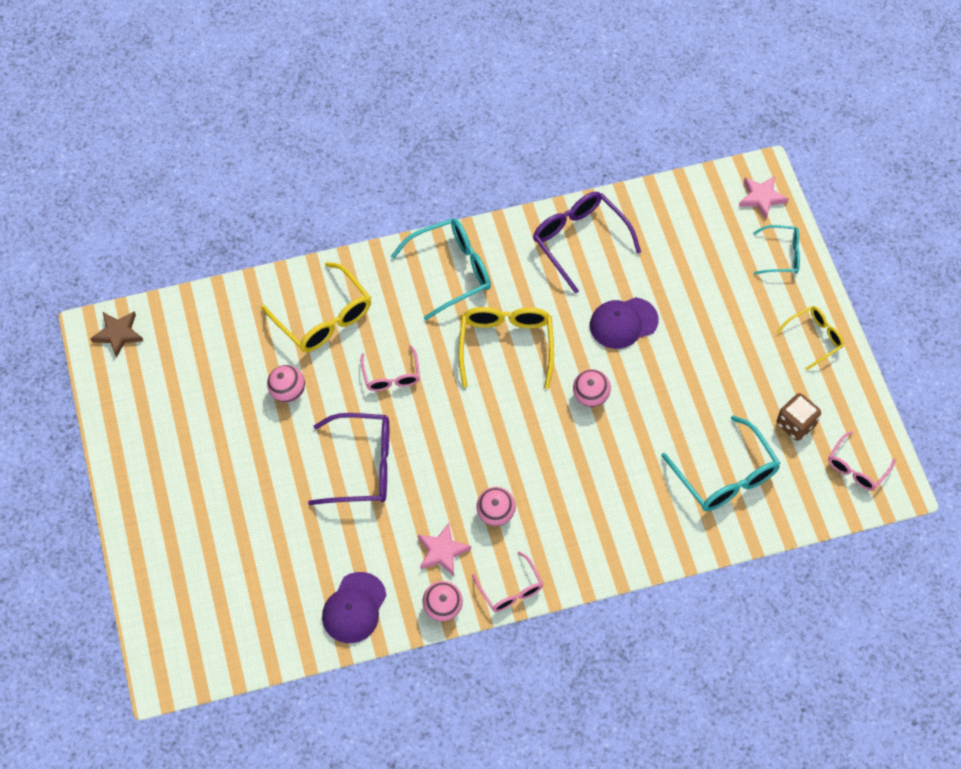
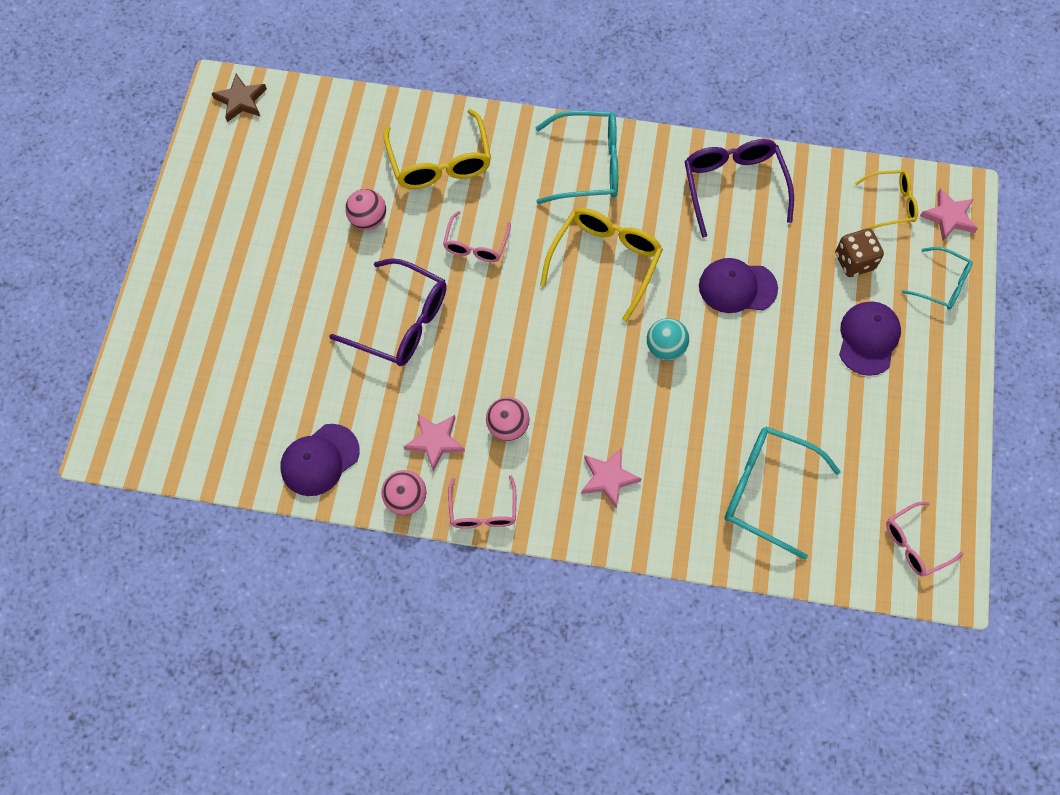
camera: 25 degrees right, 5 degrees up
(590, 396) = (665, 348): pink ball -> turquoise ball
(597, 520) = (608, 478): none -> pink star
(725, 476) = (766, 491): turquoise glasses -> turquoise glasses turned 120 degrees clockwise
(746, 322) = (868, 339): none -> purple cap
(796, 424) = (870, 468): brown dice -> brown dice (854, 261)
(814, 338) = (935, 386): yellow glasses -> yellow glasses (891, 203)

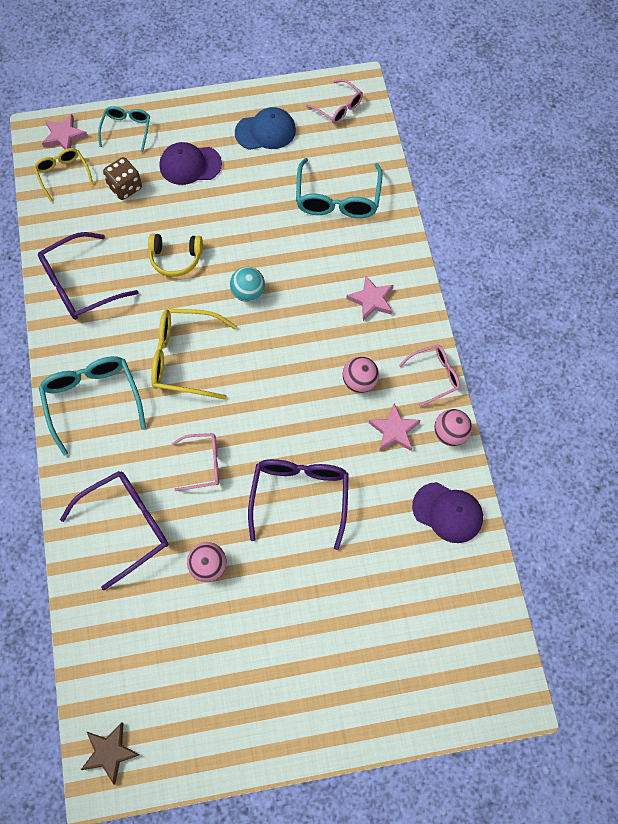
camera: 110 degrees left, 0 degrees up
(440, 162) = (126, 526): yellow glasses -> purple glasses
(737, 287) = (175, 258): purple cap -> yellow headphones
(898, 440) = (265, 131): none -> blue cap

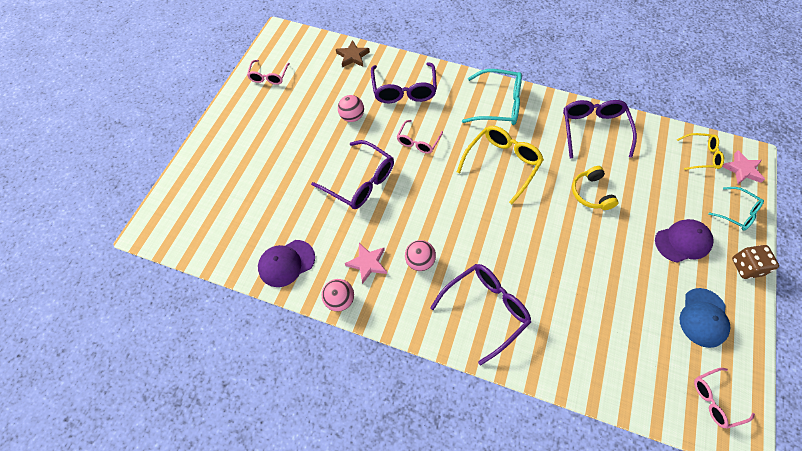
camera: 120 degrees right, 5 degrees down
(109, 752) = (290, 40): brown star -> brown star (353, 56)
(125, 187) = (674, 189): brown dice -> brown dice (746, 267)
(175, 258) = (591, 193): yellow headphones -> yellow headphones turned 45 degrees counterclockwise
(190, 165) = (682, 242): purple cap -> purple cap turned 45 degrees clockwise
(248, 293) = (537, 226): turquoise ball -> none
(338, 199) = (601, 339): turquoise glasses -> none
(371, 300) = (485, 309): pink star -> purple glasses
(435, 376) = (392, 318): pink glasses -> pink glasses (269, 76)

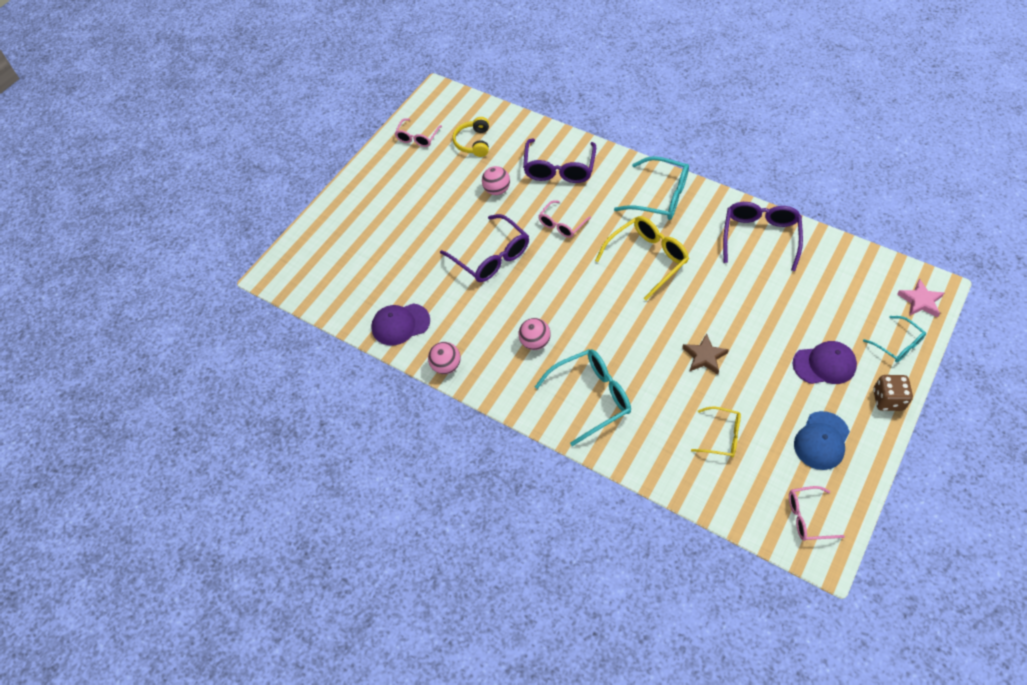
camera: 15 degrees right, 5 degrees down
(353, 56) = (511, 126): brown star -> brown star (704, 356)
(367, 263) = (481, 336): pink star -> none
(485, 309) = (591, 397): purple glasses -> turquoise glasses
(591, 193) = (737, 302): yellow headphones -> yellow headphones (473, 142)
(701, 155) = (877, 280): yellow glasses -> yellow glasses (721, 436)

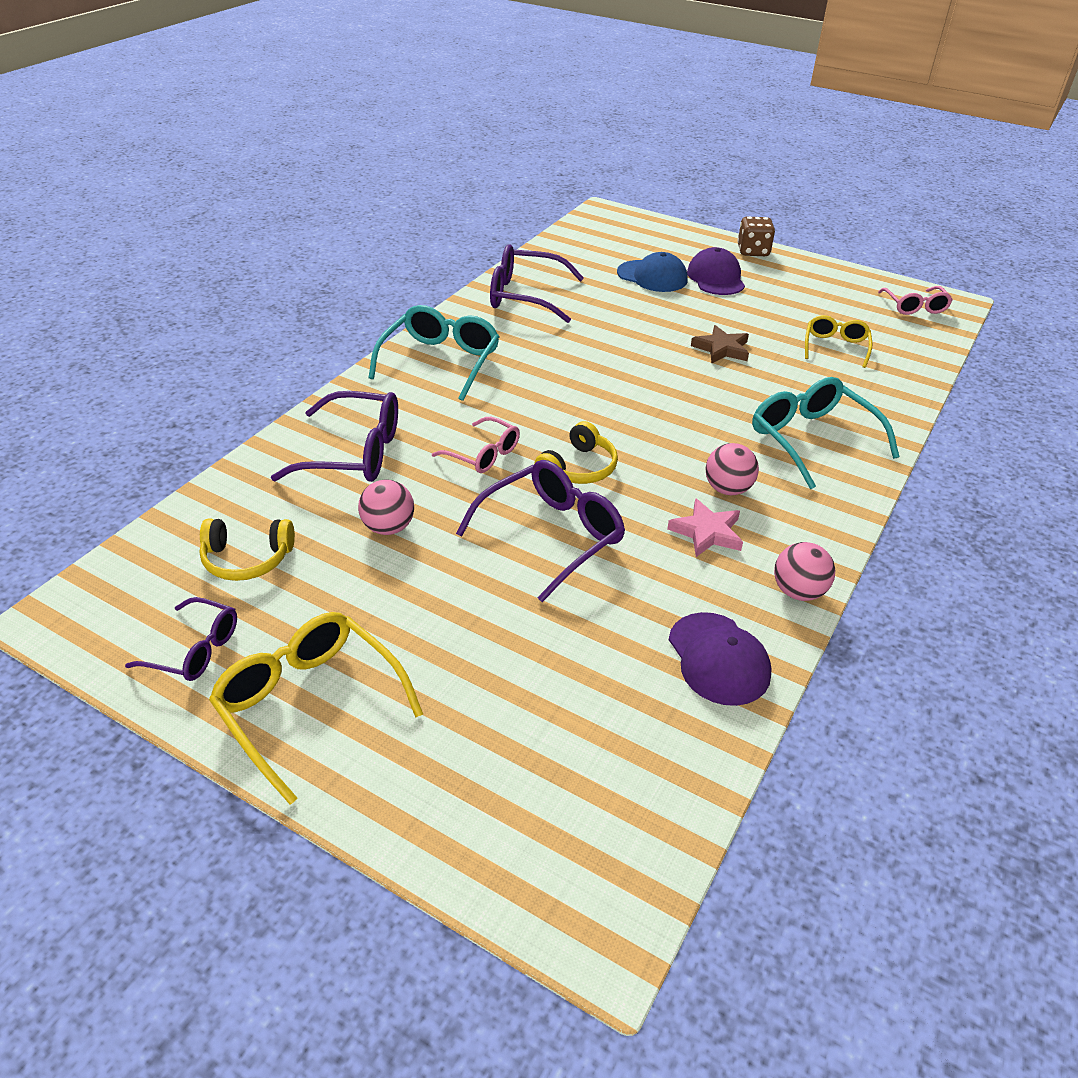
camera: 95 degrees left, 15 degrees down
(417, 137) = (195, 650): pink glasses -> purple glasses
(551, 269) = (578, 468): none -> yellow headphones
(647, 259) = (559, 379): yellow glasses -> yellow glasses (309, 704)
(821, 440) = (817, 290): blue cap -> blue cap (652, 276)
(897, 345) = (681, 238): turquoise glasses -> none
(920, 301) = (621, 221): pink star -> pink star (707, 532)

